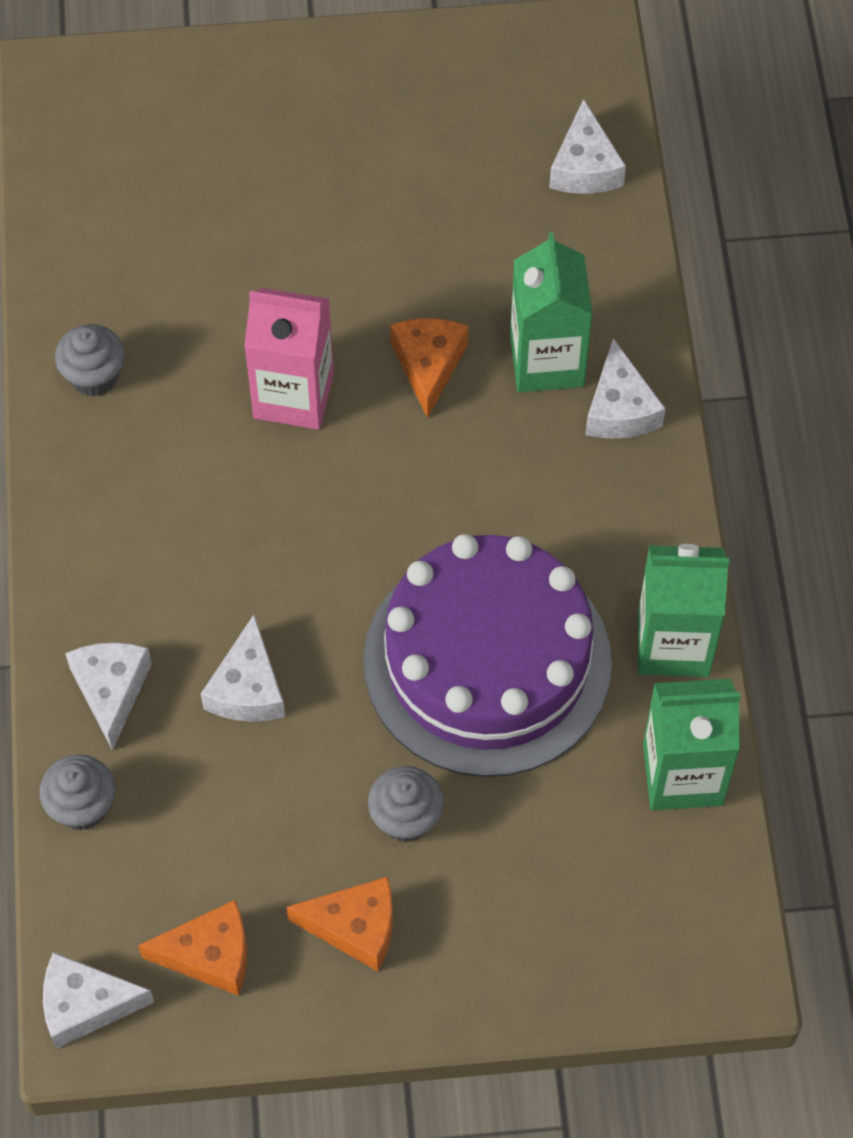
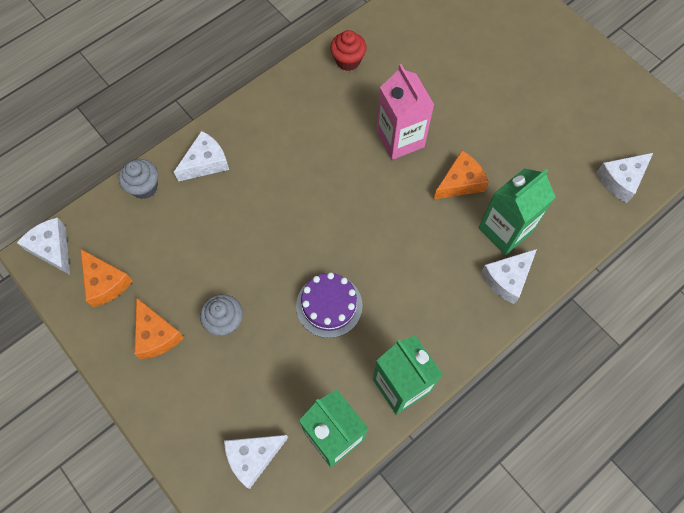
camera: 55 degrees right, 5 degrees up
(94, 376) = (348, 61): grey cupcake -> red cupcake
(247, 688) = (244, 214): white cheese -> white cheese (253, 457)
(487, 662) = (329, 305): purple cake -> purple cake, size x0.48

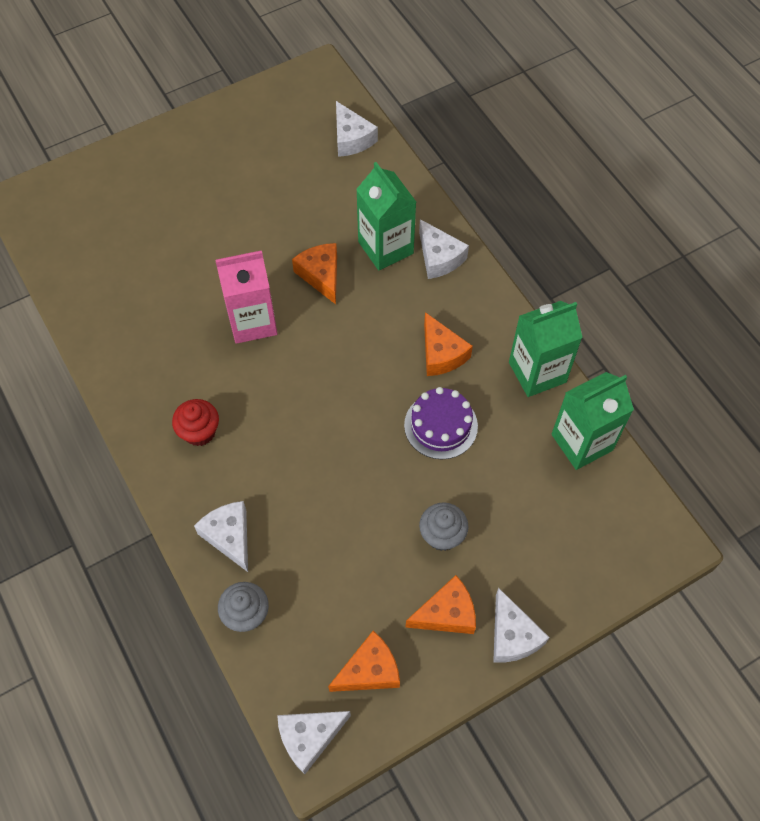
camera: 80 degrees left, 5 degrees down
(253, 457) = (596, 523): white cheese -> white cheese (512, 635)
(348, 61) = (128, 357): red cupcake -> red cupcake (199, 432)
(402, 295) = (441, 354): none -> orange cheese

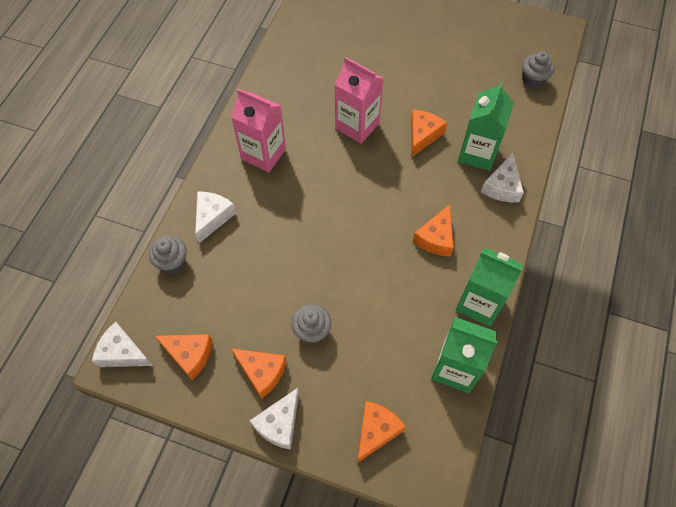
camera: 50 degrees right, 0 degrees up
(199, 432) = (263, 154): red cupcake -> pink carton
(351, 138) = (533, 80): white cheese -> grey cupcake
(441, 425) = (386, 274): purple cake -> none
(587, 554) = (376, 431): none -> orange cheese

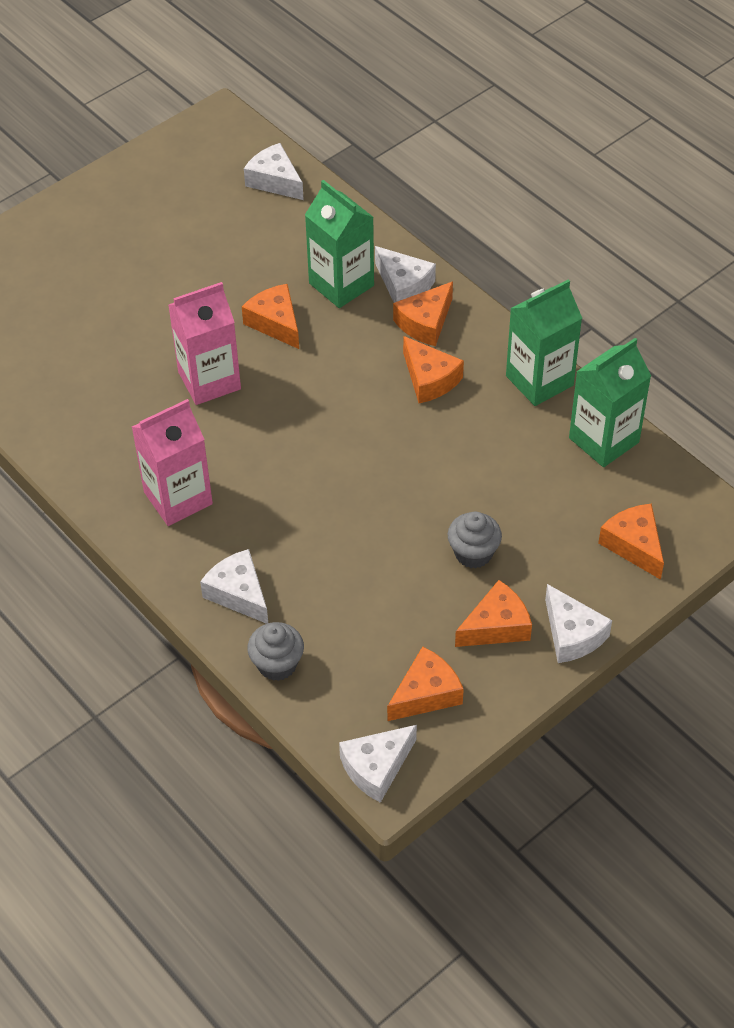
camera: 60 degrees left, 10 degrees down
(480, 213) = (425, 323): none -> orange cheese
(533, 80) = (275, 181): grey cupcake -> white cheese

